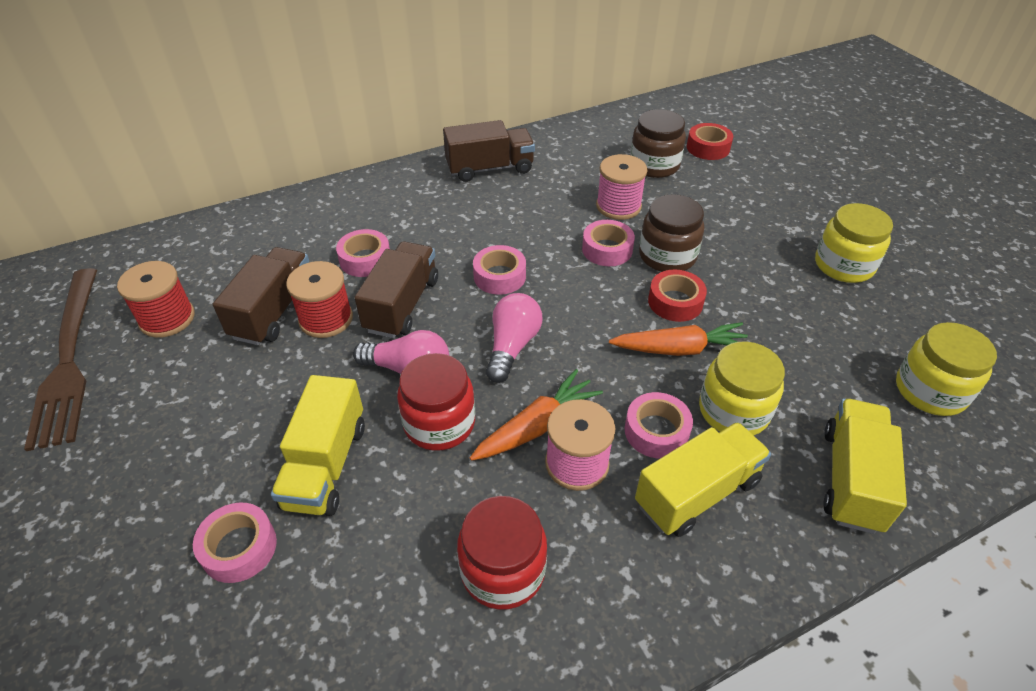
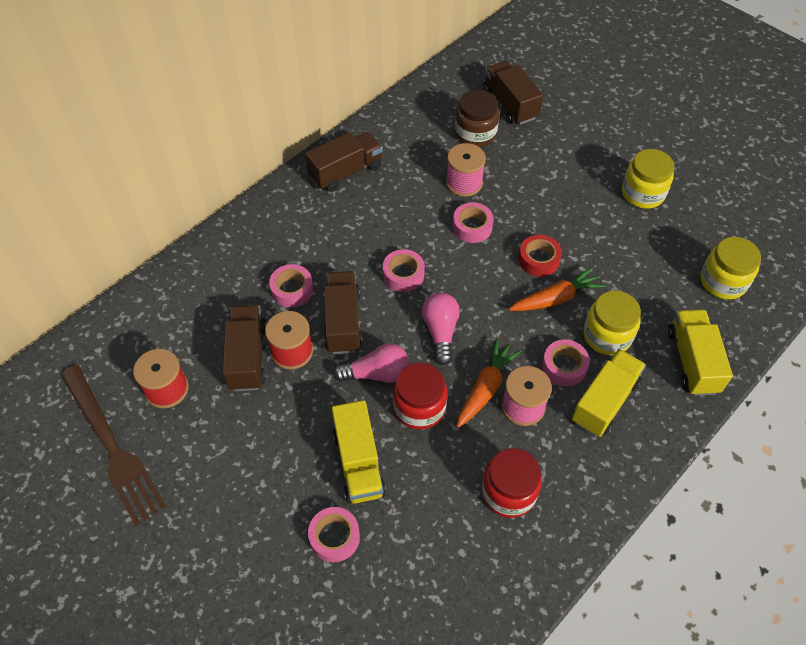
camera: 20 degrees left, 10 degrees up
(667, 256) = (518, 220): brown jar -> none
(708, 148) = (510, 104): red tape -> brown truck

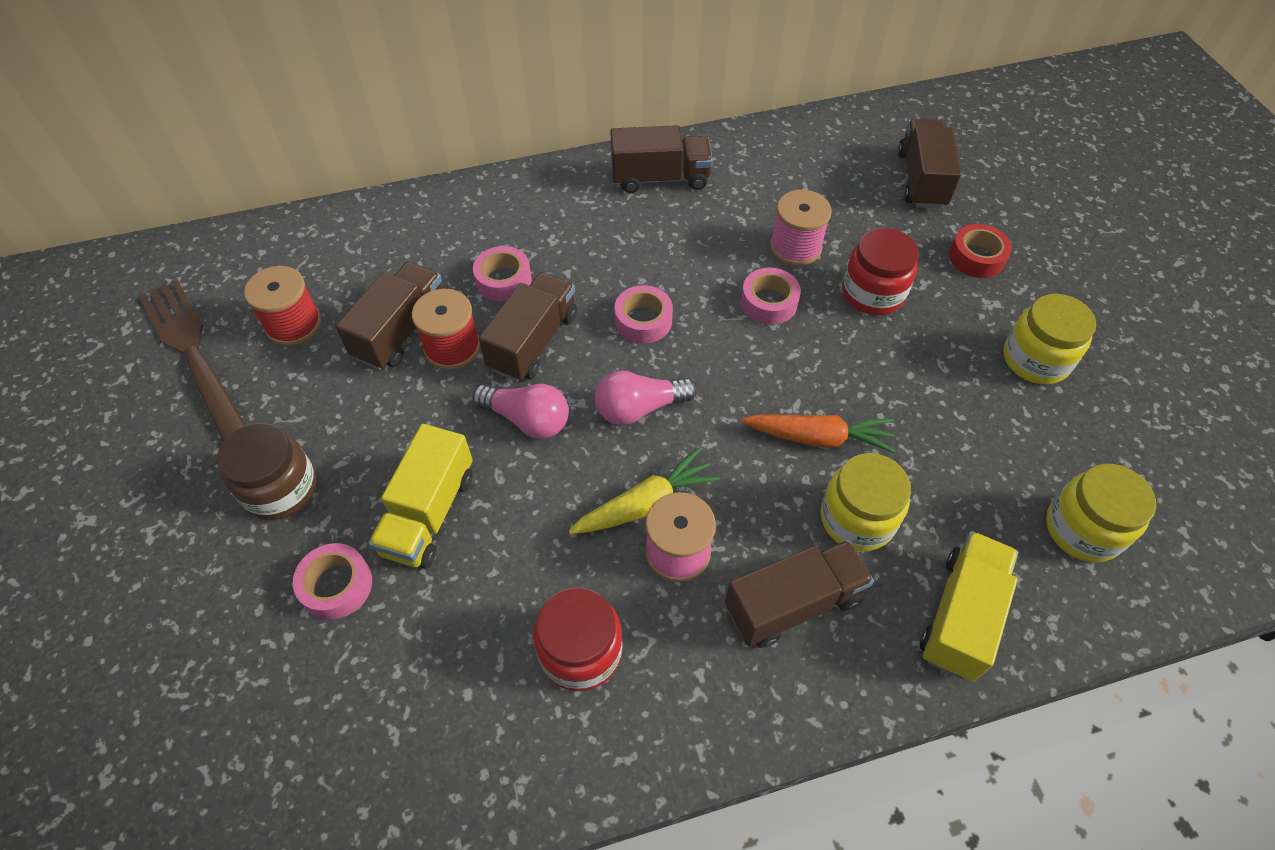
camera: 30 degrees right, 0 degrees up
(112, 446) = (195, 357): brown fork -> brown fork turned 150 degrees clockwise
(419, 407) = (547, 485): red jar -> red jar (872, 293)
(440, 332) = (639, 408): pink light bulb -> pink light bulb turned 135 degrees counterclockwise
(475, 133) = (851, 196): brown jar -> brown jar (281, 489)
(485, 388) = (645, 504): orange carrot -> yellow carrot
(538, 260) = (828, 379): red tape -> red tape (976, 257)
(564, 366) = (768, 529): pink tape -> none
(604, 401) = (793, 604): yellow truck -> brown truck

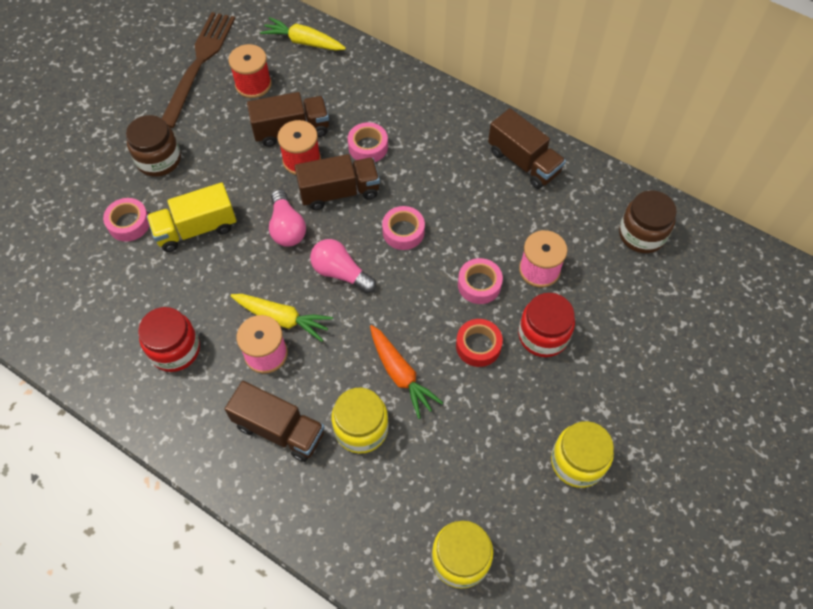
camera: 50 degrees right, 5 degrees up
(297, 243) = (304, 42): none -> yellow carrot
(826, 155) = (641, 234): none -> brown jar
(921, 179) = (679, 303): brown truck -> none
(960, 615) = (341, 520): yellow truck -> none
(976, 257) = (637, 377): red tape -> red tape (478, 346)

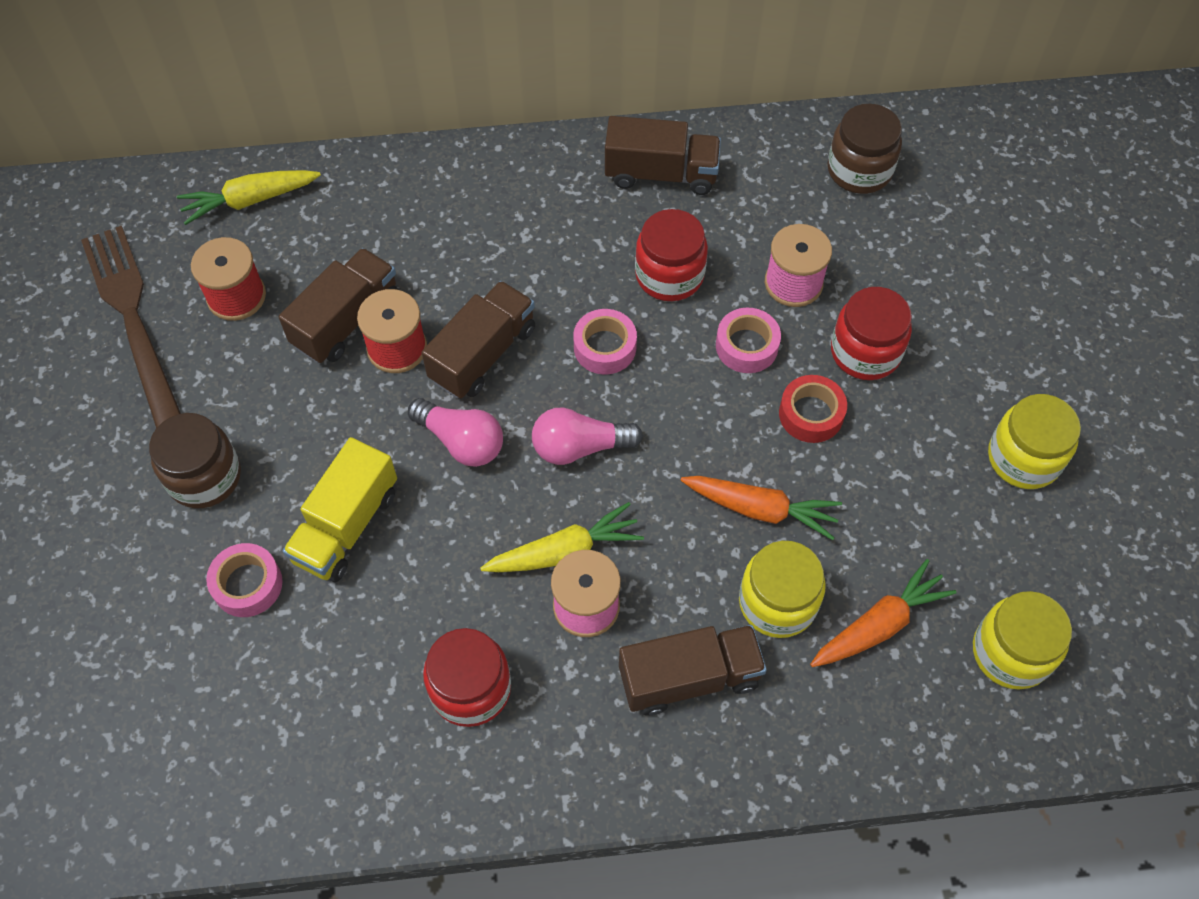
camera: 40 degrees left, 0 degrees up
(368, 147) = (464, 277): pink tape -> none
(402, 484) = (879, 625): none -> orange carrot
(474, 218) = (669, 275): none -> red jar

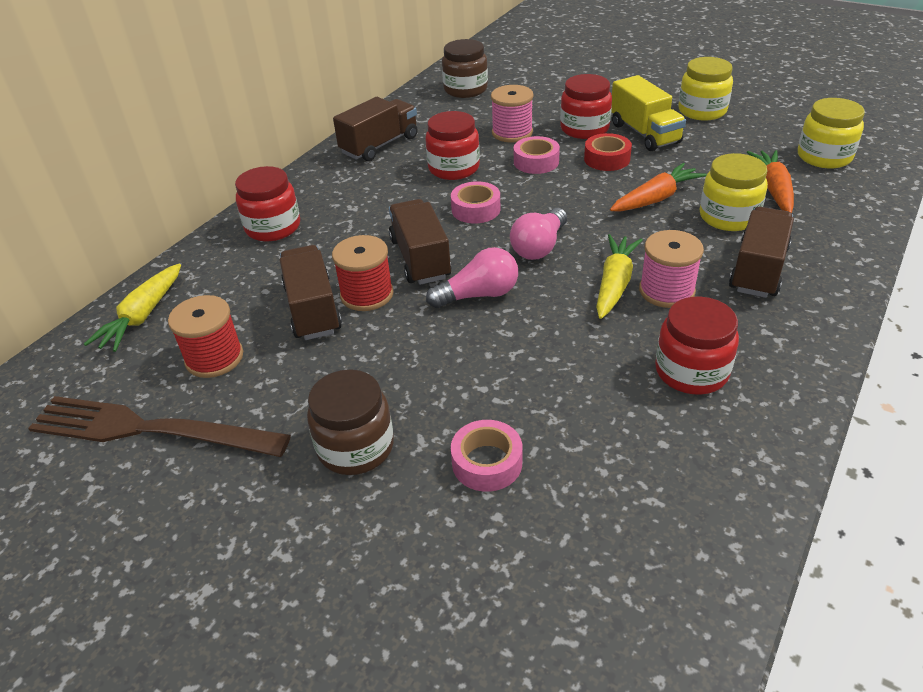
camera: 50 degrees left, 20 degrees down
(346, 526) = (489, 381): yellow truck -> yellow truck (644, 133)
(442, 194) = (273, 227): none -> red jar

